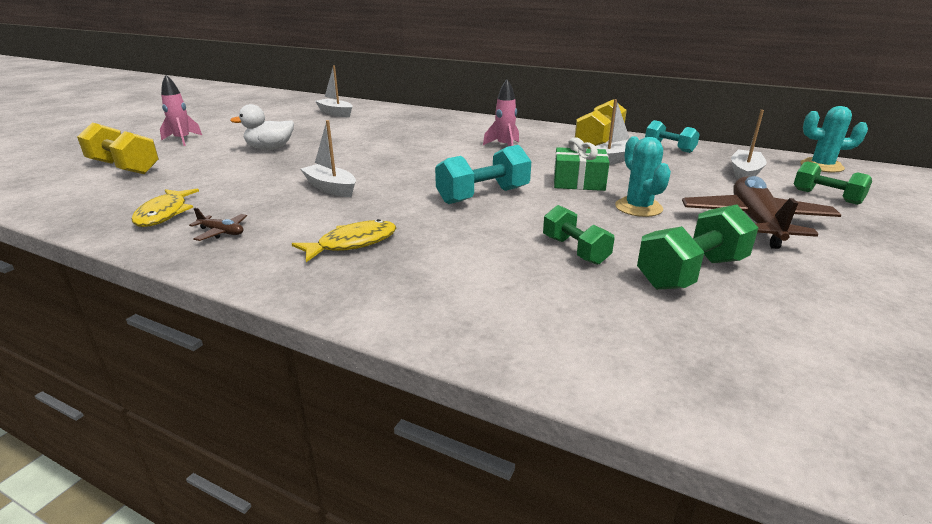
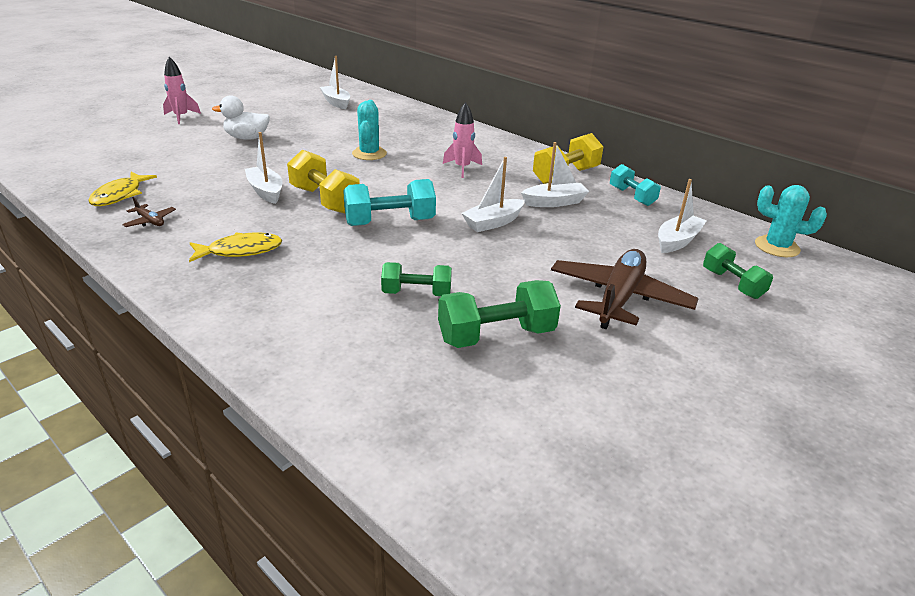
camera: 15 degrees right, 5 degrees up
(124, 167) = (118, 141): yellow dumbbell -> yellow dumbbell (325, 200)
(575, 250) = (416, 293): green dumbbell -> green dumbbell turned 75 degrees counterclockwise
(578, 182) = (493, 222): green gift -> white boat
(638, 207) = (521, 261): turquoise cactus -> turquoise cactus (369, 154)

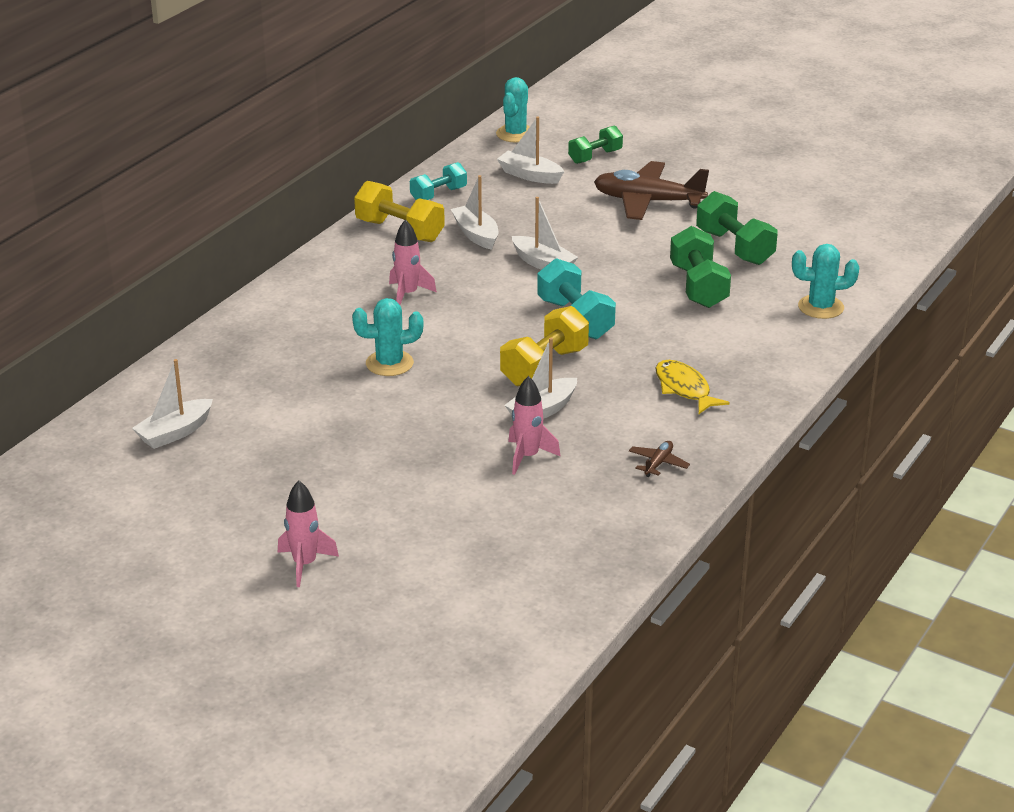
camera: 100 degrees left, 0 degrees up
(120, 195) = (609, 510): yellow fish -> none
(214, 179) = (527, 457): none -> pink rocket
(247, 138) = (373, 473): white duck -> none
(328, 368) = (820, 307): none -> turquoise cactus
(416, 293) = (698, 286): green dumbbell -> green dumbbell, size x1.52

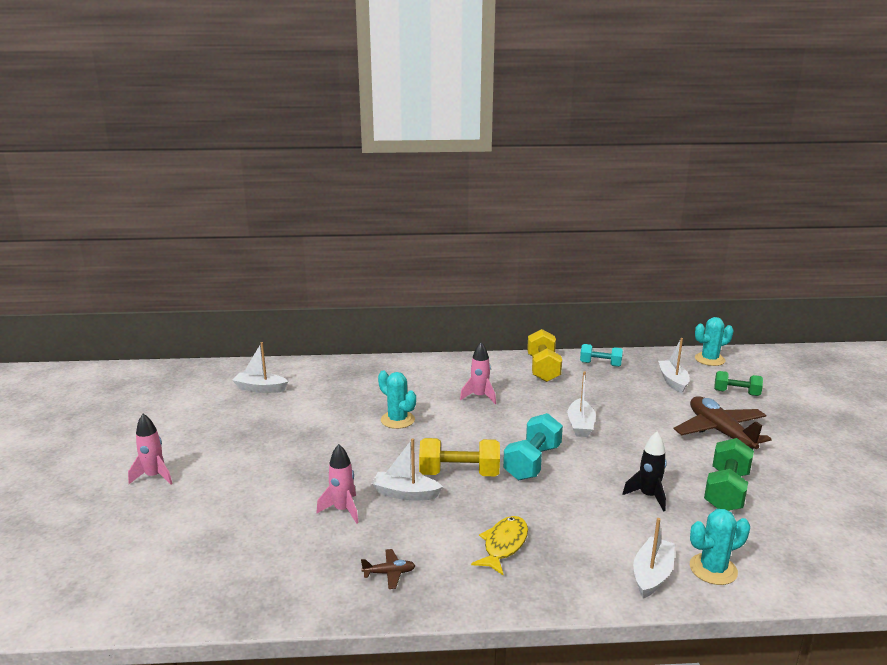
camera: 55 degrees right, 10 degrees down
(476, 234) = (577, 391): white boat -> white boat (652, 575)
(698, 286) = (648, 496): green dumbbell -> black rocket
(820, 307) = (713, 569): turquoise cactus -> turquoise cactus turned 75 degrees counterclockwise

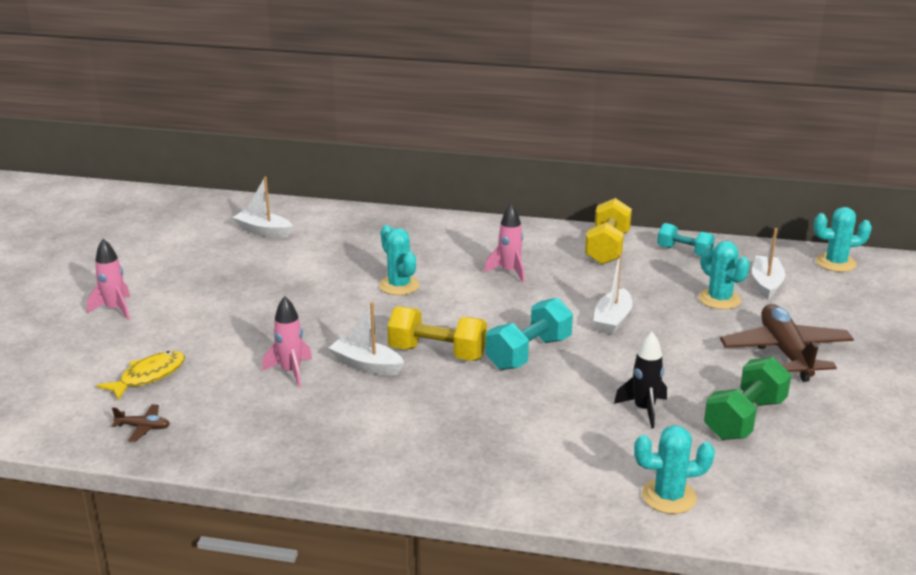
camera: 15 degrees right, 5 degrees up
(389, 573) = (308, 440): brown plane -> brown plane (143, 427)
(504, 545) = (445, 433): yellow fish -> yellow fish (149, 376)
(648, 397) = (719, 299): none -> turquoise cactus
(652, 575) = (593, 490): white boat -> none
(736, 393) = (842, 308): green dumbbell -> none

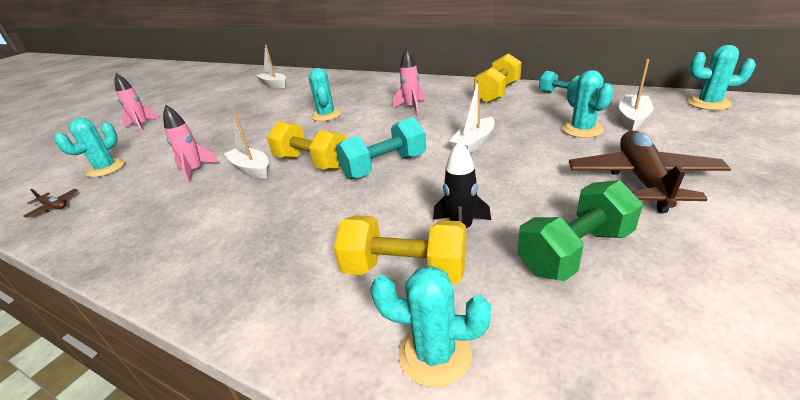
camera: 20 degrees right, 5 degrees up
(149, 376) = (106, 168): yellow fish -> turquoise cactus
(613, 447) = (404, 270): none -> yellow dumbbell

